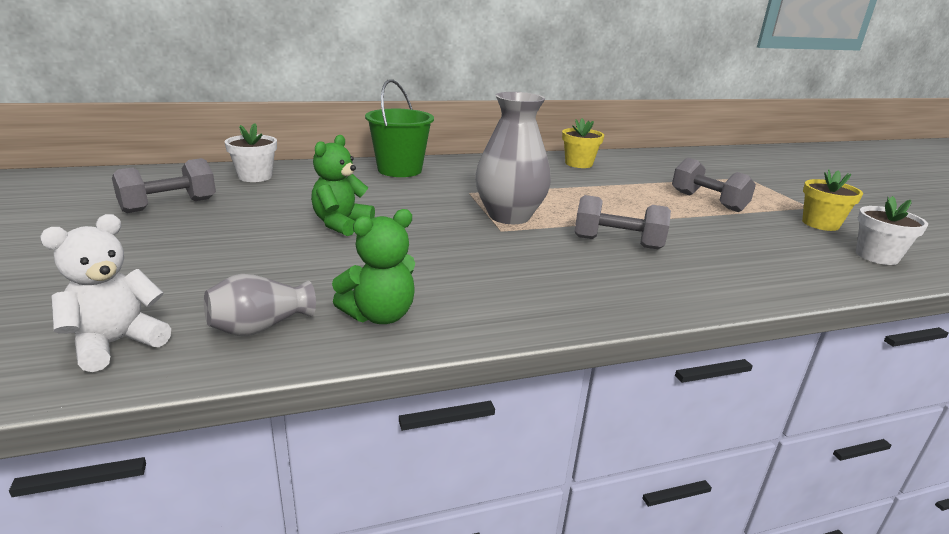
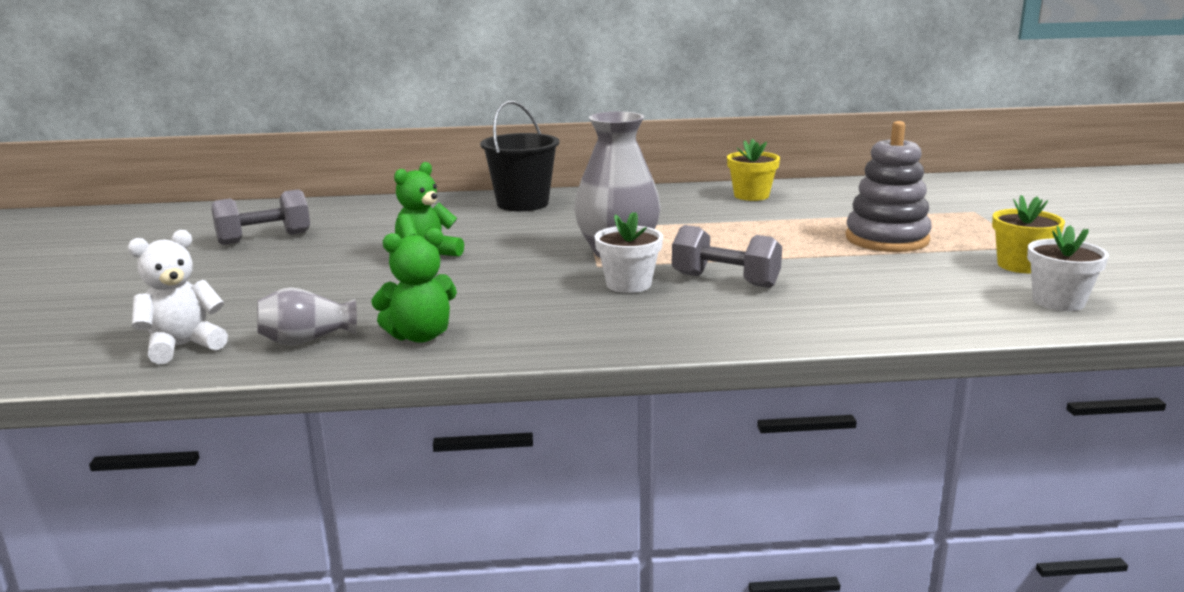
camera: 15 degrees right, 5 degrees down
(255, 176) = (360, 211): white flower pot -> white flower pot (628, 284)
(399, 170) = (522, 203): green bucket -> black bucket
(708, 201) = (887, 239): grey dumbbell -> grey stacking toy

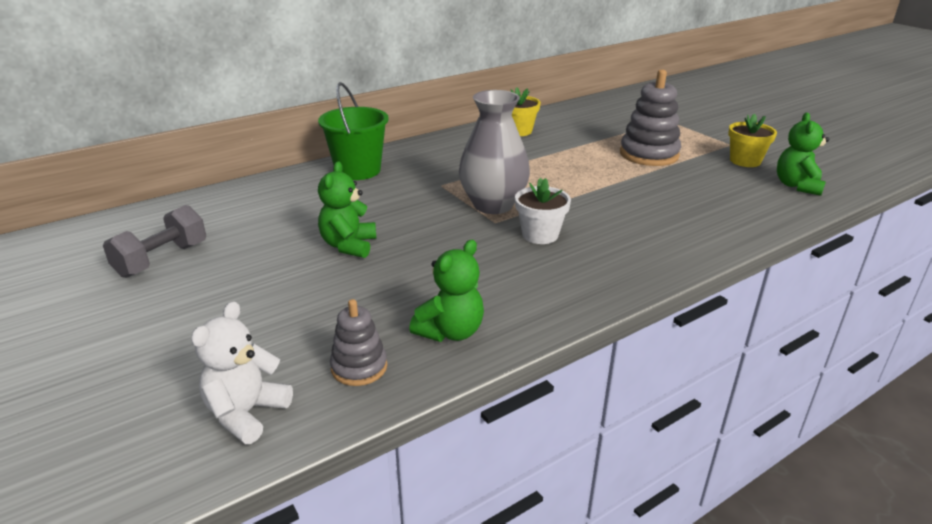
camera: 30 degrees left, 10 degrees up
(306, 340) = (359, 367): grey vase -> grey stacking toy
(522, 203) = (358, 170): black bucket -> green bucket
(725, 280) = (598, 215): grey dumbbell -> none
(1058, 301) = (797, 186): white flower pot -> green teddy bear

